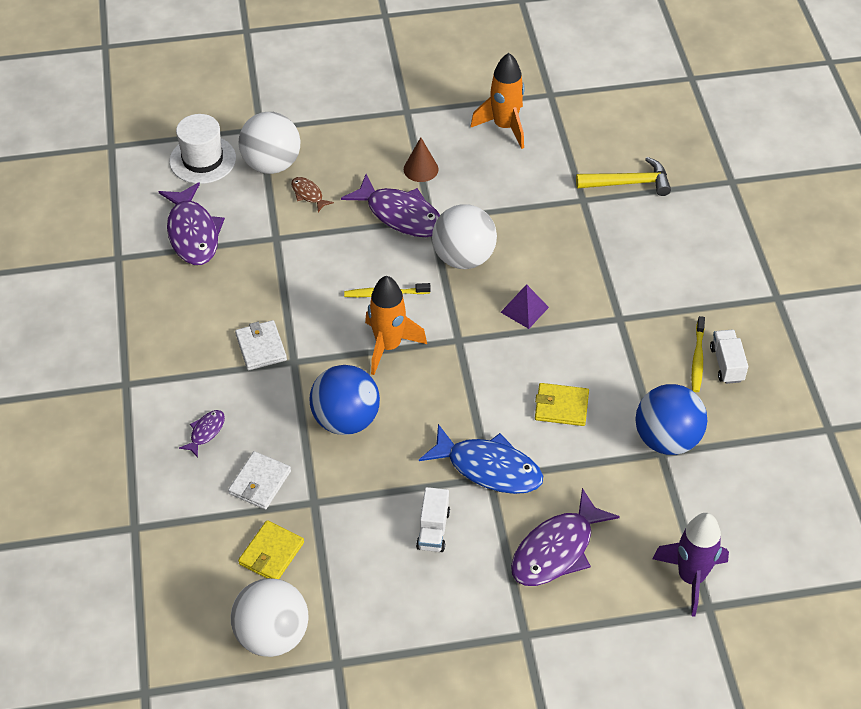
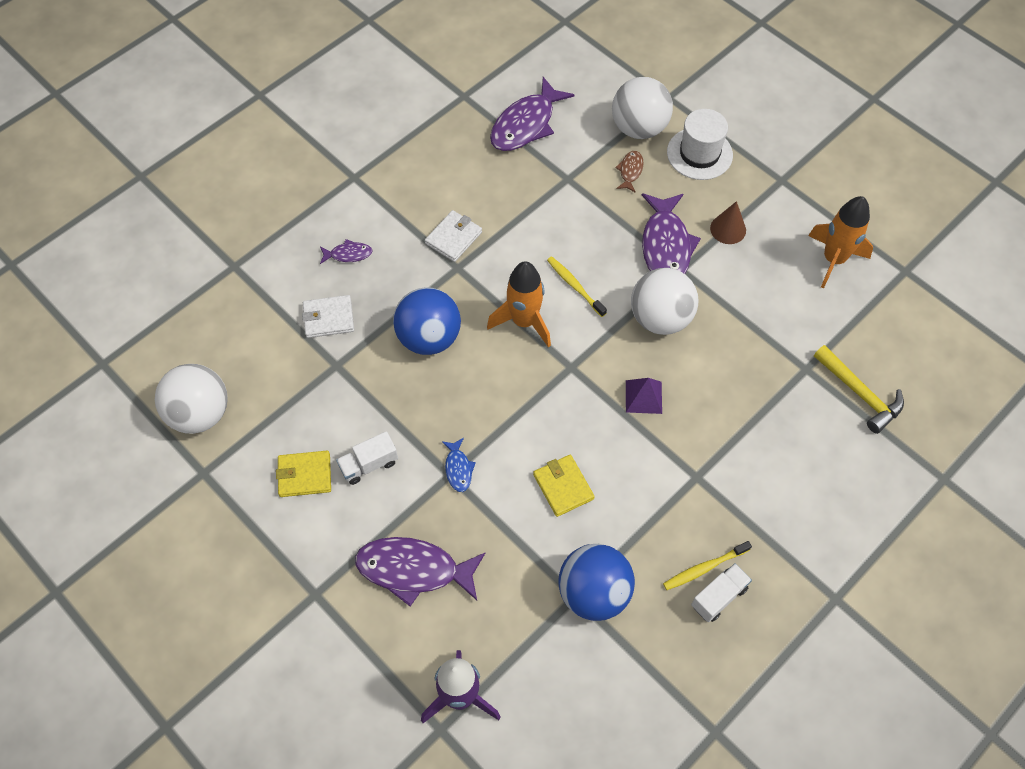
camera: 55 degrees right, 10 degrees up
(202, 160) = (603, 83): white hat -> white hat (699, 153)
(271, 553) = (270, 367): yellow wallet -> yellow wallet (304, 475)
(489, 468) = (458, 469): blue fish -> blue fish, size x0.48

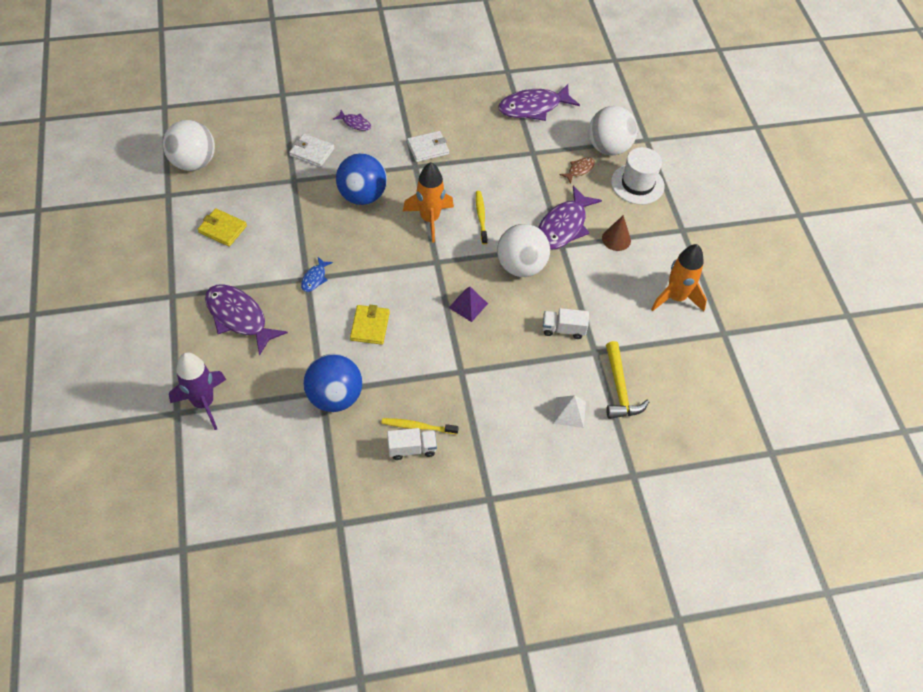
camera: 30 degrees right, 5 degrees down
(369, 464) = (264, 245): white truck -> white truck (563, 329)
(835, 451) = (569, 412): none -> white pyramid

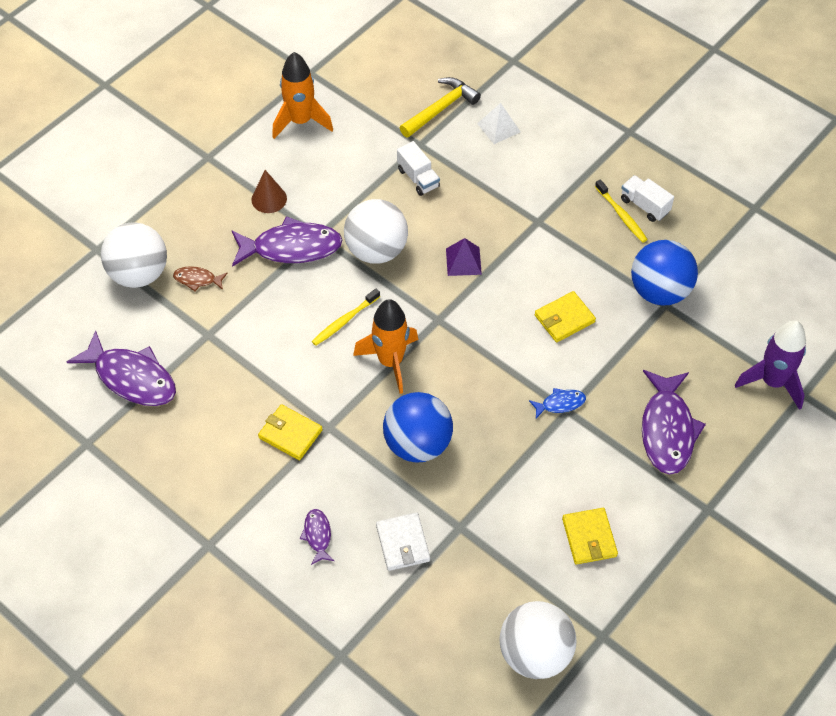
camera: 125 degrees left, 0 degrees up
(428, 148) = (290, 434): white wallet -> yellow wallet
(637, 184) = (174, 222): white hat -> none

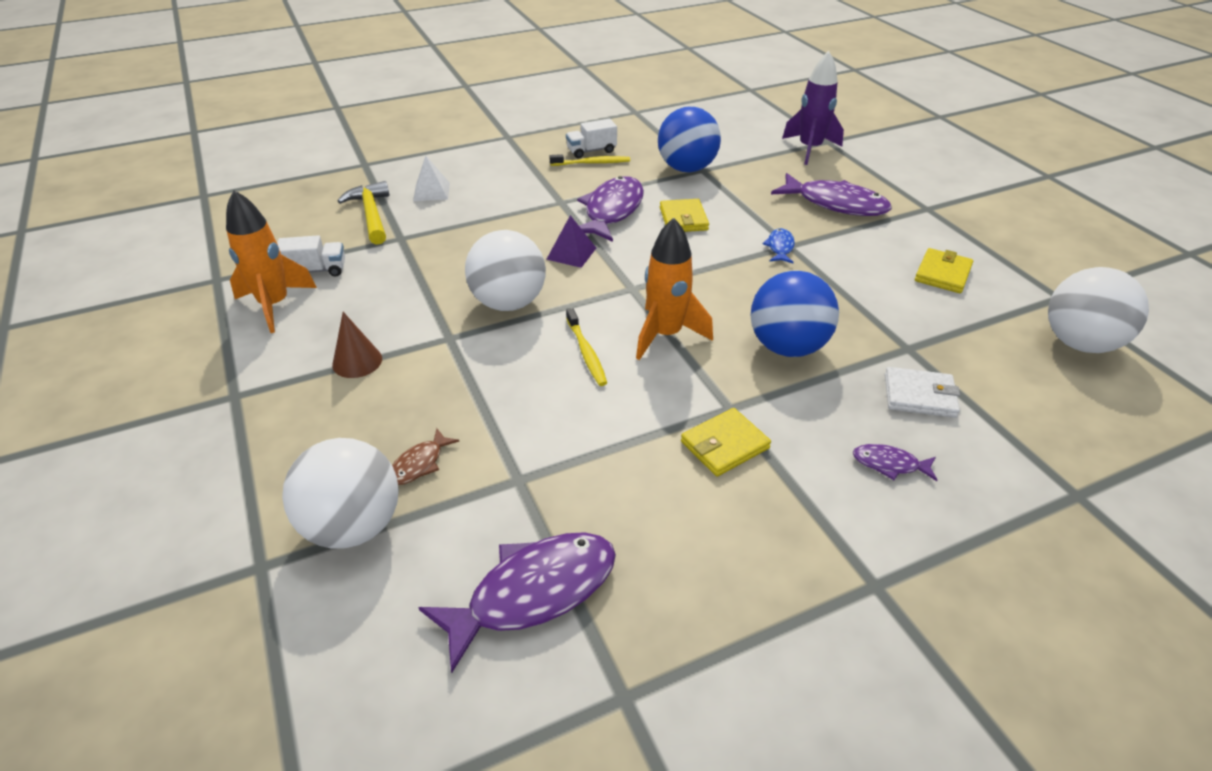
camera: 65 degrees left, 15 degrees down
(291, 248) = (447, 364): purple fish -> purple fish (611, 211)
(418, 178) = (441, 251): white truck -> white truck (316, 270)
(589, 537) = (942, 274): yellow wallet -> yellow wallet turned 75 degrees counterclockwise

